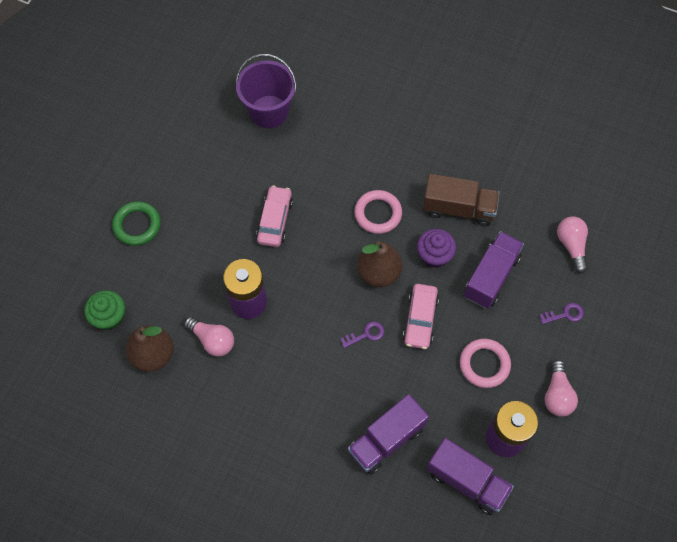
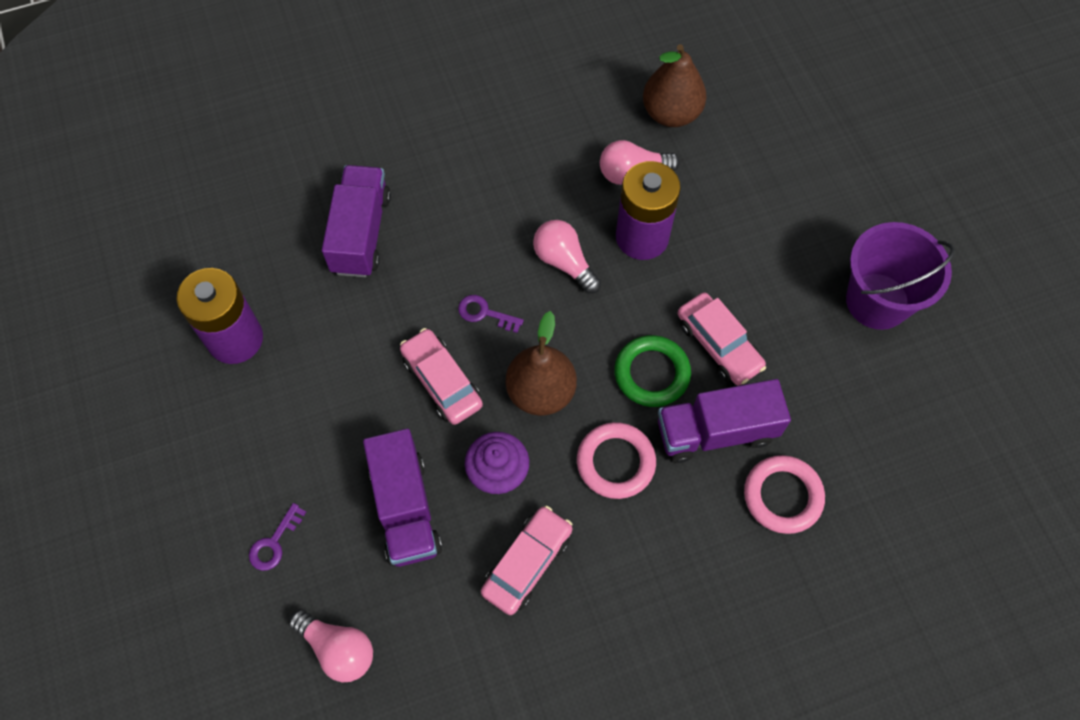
camera: 135 degrees right, 0 degrees up
(109, 316) = (754, 108): green cupcake -> none
(137, 225) = (847, 208): green ring -> green ring (652, 373)
(269, 111) = (889, 471): purple bucket -> purple bucket (877, 301)
(366, 334) = (485, 313): purple key -> purple key turned 90 degrees clockwise
(458, 208) = (527, 563): brown truck -> pink car
(466, 481) = (243, 265): purple truck -> purple truck (716, 431)
(484, 364) = (323, 396): pink ring -> pink ring (782, 496)
(557, 394) = (211, 435): pink light bulb -> pink light bulb (564, 262)

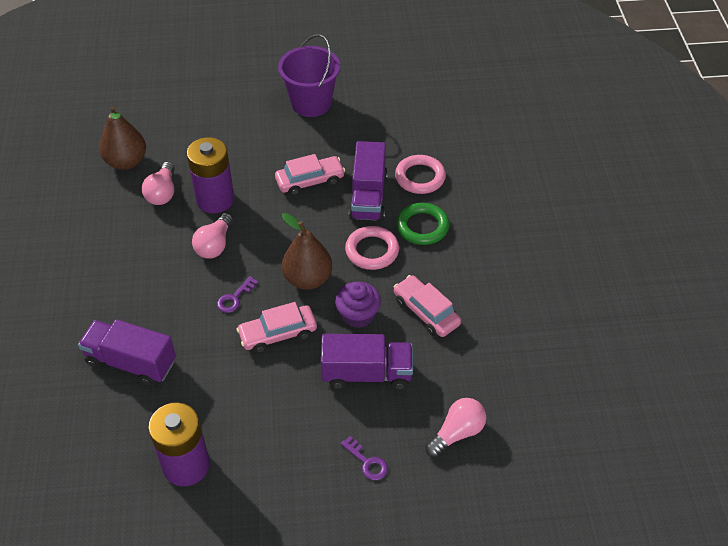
camera: 75 degrees left, 15 degrees down
(564, 262) = (215, 245): pink light bulb -> pink light bulb turned 45 degrees counterclockwise
(652, 373) = (317, 218): green ring -> green ring (422, 227)

